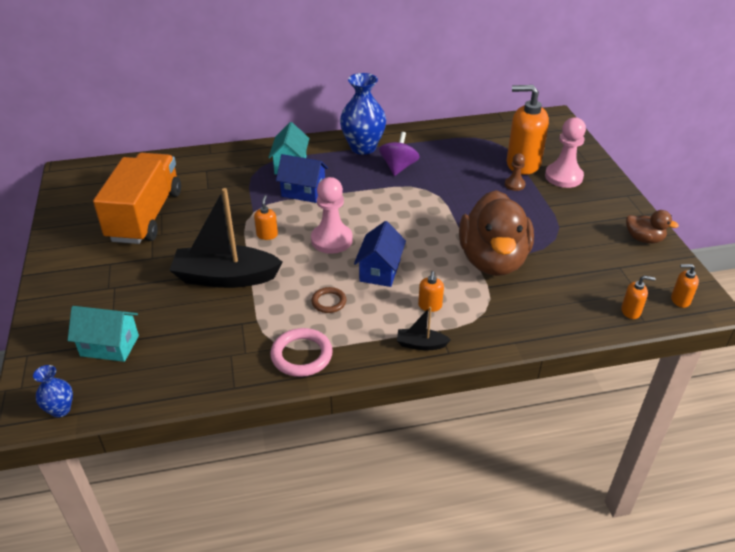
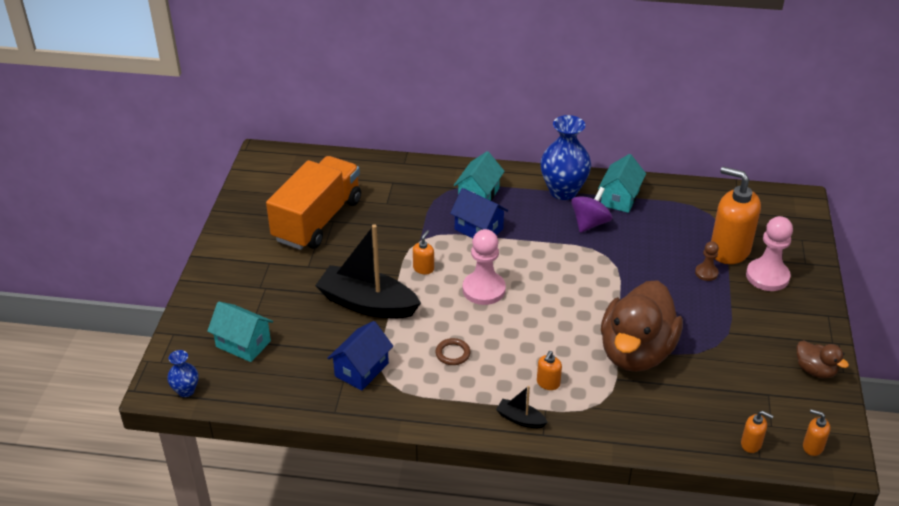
camera: 20 degrees right, 0 degrees up
(301, 355) = (405, 399): pink ring -> none
(380, 270) = (516, 334): blue house -> blue house (361, 370)
(413, 143) = (619, 198): none -> turquoise house

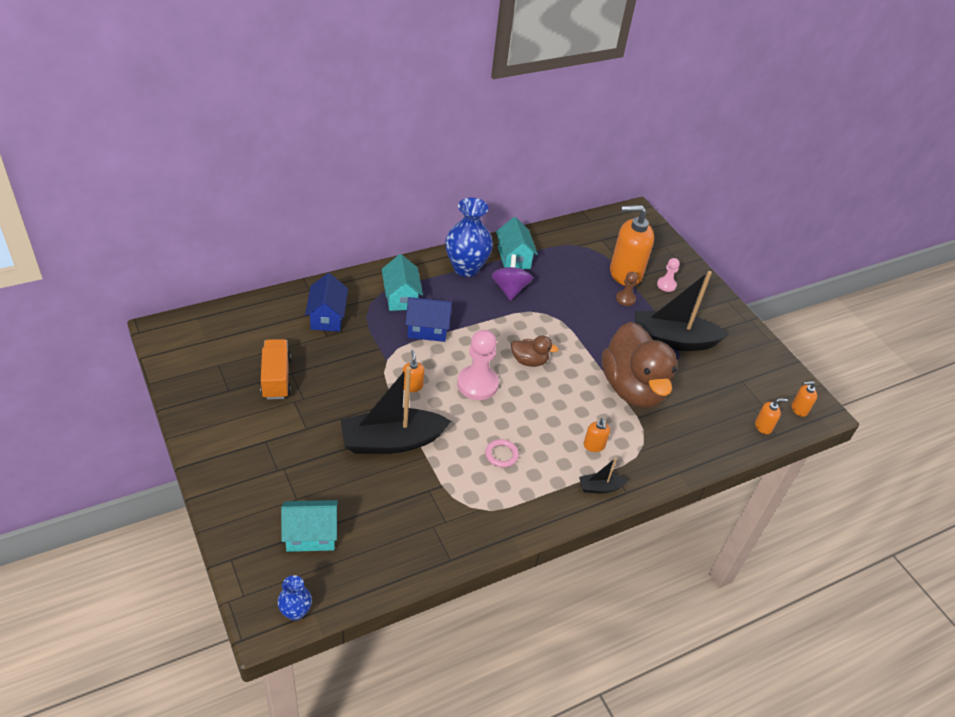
camera: 40 degrees left, 5 degrees up
(317, 220) = (276, 378): orange truck -> orange truck, size x0.57
(361, 370) = (440, 507): blue house -> blue house (327, 317)
(452, 353) = (501, 455): brown ring -> pink ring
(723, 328) = (672, 340): none -> black boat
(767, 276) = (666, 285): pink pawn -> pink pawn, size x0.54
(815, 370) = (754, 348): brown duck -> brown duck (529, 361)

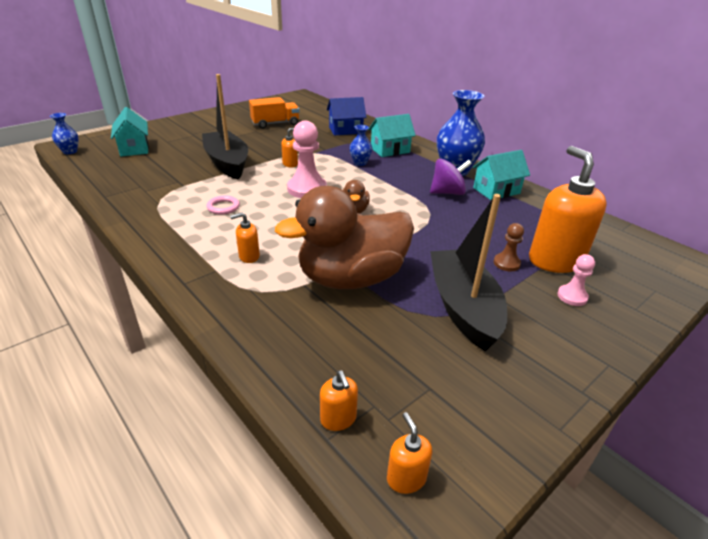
camera: 80 degrees right, 10 degrees down
(427, 329) = (360, 163): blue house -> blue vase
(600, 487) = (188, 264): black boat -> none

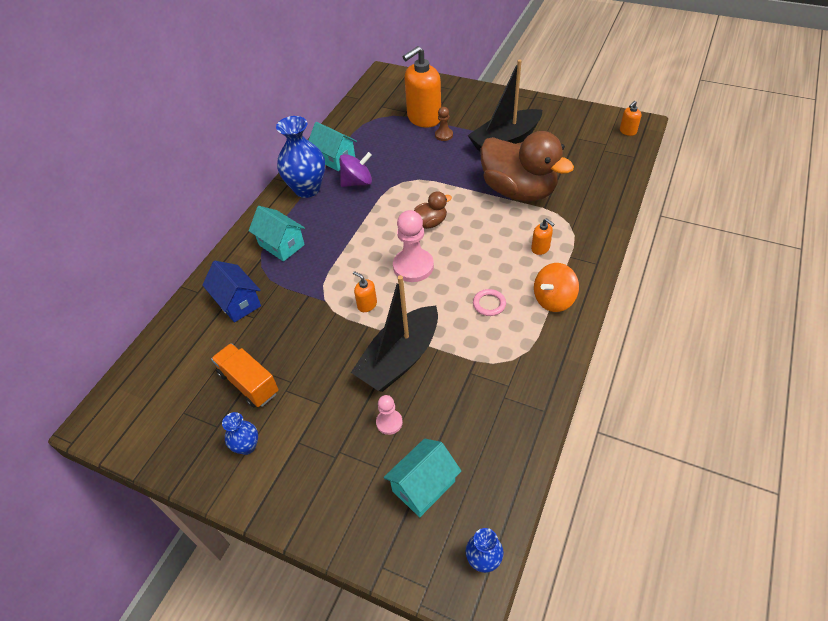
camera: 110 degrees left, 15 degrees up
(182, 238) = (553, 299): none -> orange spinning top
(338, 419) = (622, 157): orange soap dispenser -> none
(360, 163) = (330, 254): blue vase -> blue vase (247, 446)
(447, 192) = (357, 182): purple spinning top -> purple spinning top turned 105 degrees clockwise
(572, 296) = (459, 108): pink pawn -> pink pawn (389, 422)

